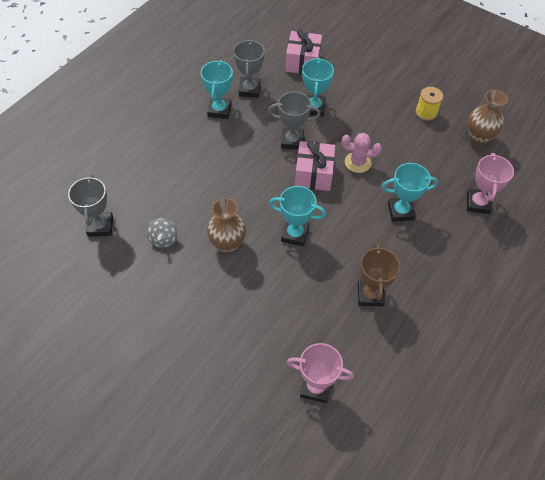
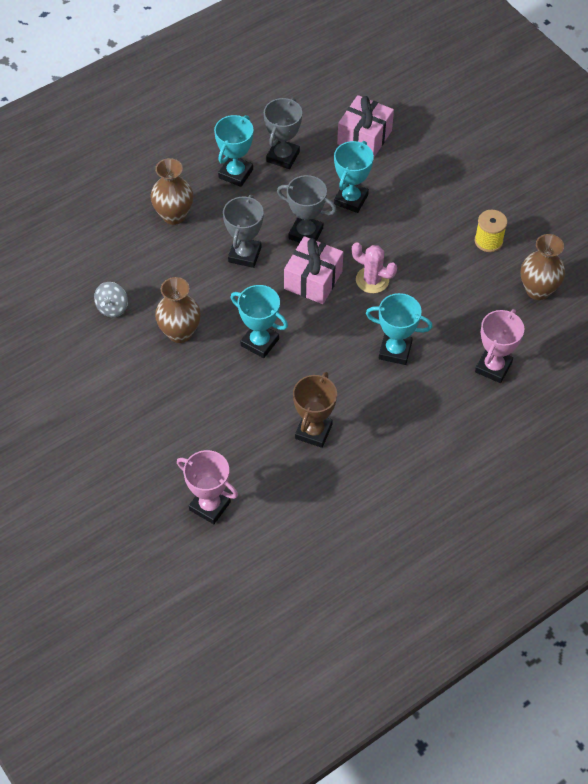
camera: 20 degrees right, 0 degrees up
(100, 226) = (50, 274): grey trophy -> grey trophy (244, 255)
(184, 153) = (174, 215): none -> brown vase

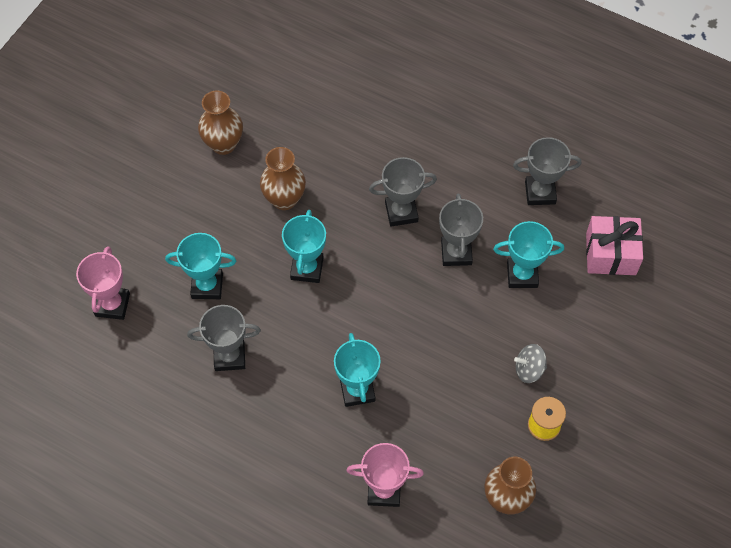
camera: 65 degrees right, 5 degrees up
(112, 307) = (284, 135): grey spinning top -> grey spinning top (529, 369)
(174, 215) = (414, 134): brown vase -> brown vase (223, 144)
(235, 174) = (494, 162): turquoise trophy -> turquoise trophy (207, 286)
(313, 280) = (403, 283): pink gift -> none
(313, 431) = (229, 356): brown trophy -> grey trophy
(372, 280) = (432, 335): pink cactus -> none

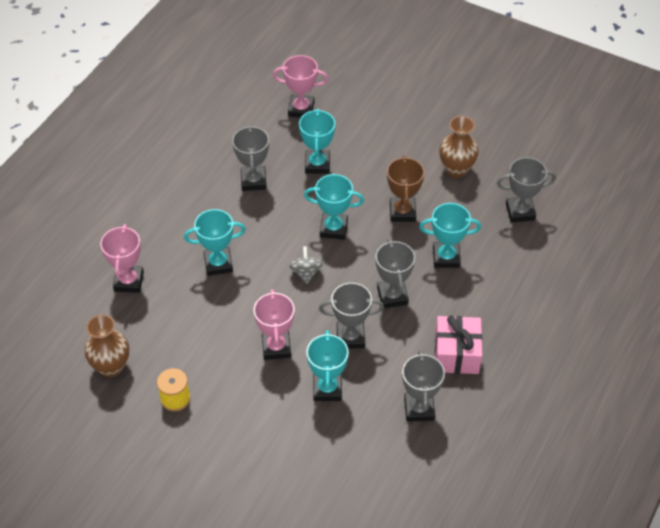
camera: 90 degrees right, 10 degrees down
(284, 199) = (402, 212): brown vase -> brown trophy
(288, 89) = (520, 212): none -> grey trophy
(349, 160) = (446, 257): none -> turquoise trophy
(472, 325) = (276, 347): none -> pink trophy
(529, 369) = (230, 389): grey spinning top -> grey spinning top (306, 273)
(611, 254) = (350, 466): pink gift -> pink gift (456, 354)

